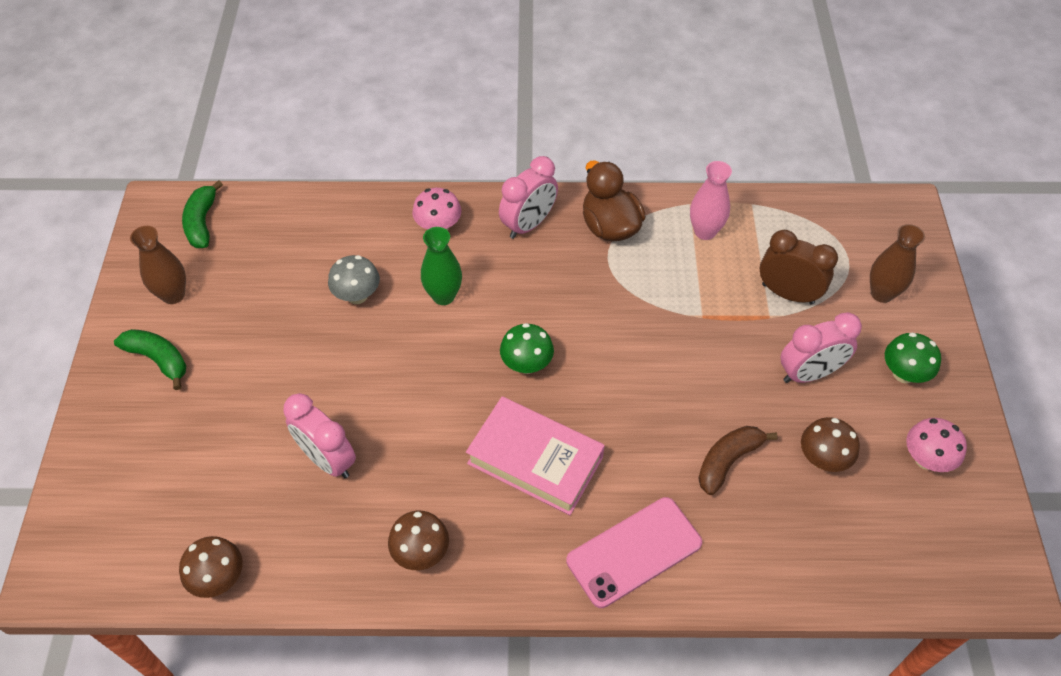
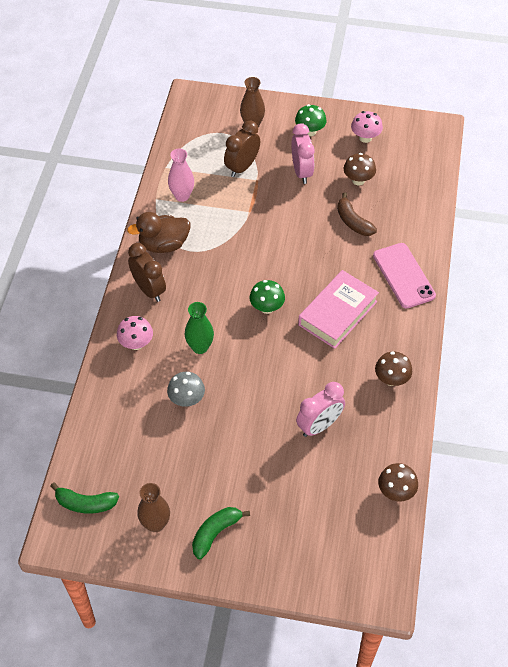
camera: 80 degrees left, 0 degrees up
(528, 225) = (149, 290): pink clock -> brown clock

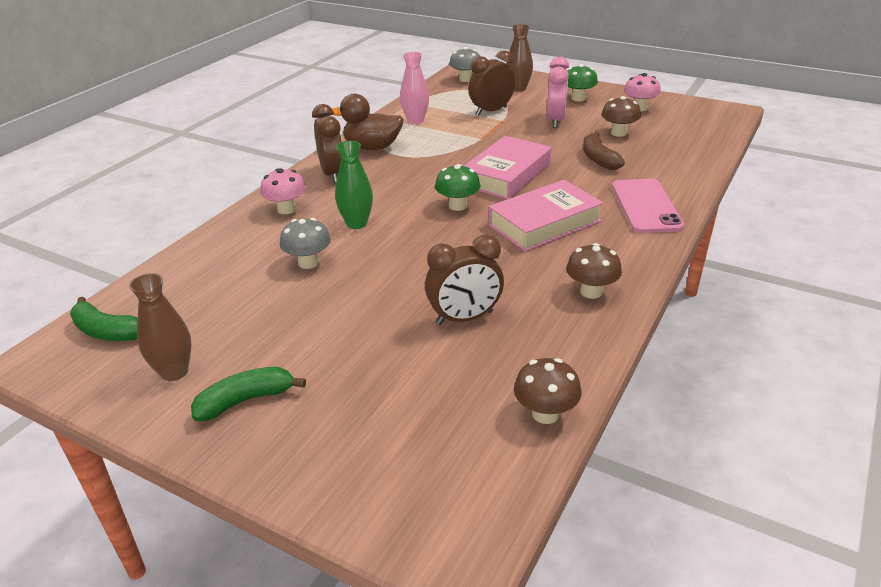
camera: 20 degrees right, 20 degrees down
(198, 117) = (465, 79): none -> grey mushroom
(289, 259) = (506, 175): none -> pink book
(319, 426) = (464, 318): pink clock -> brown clock

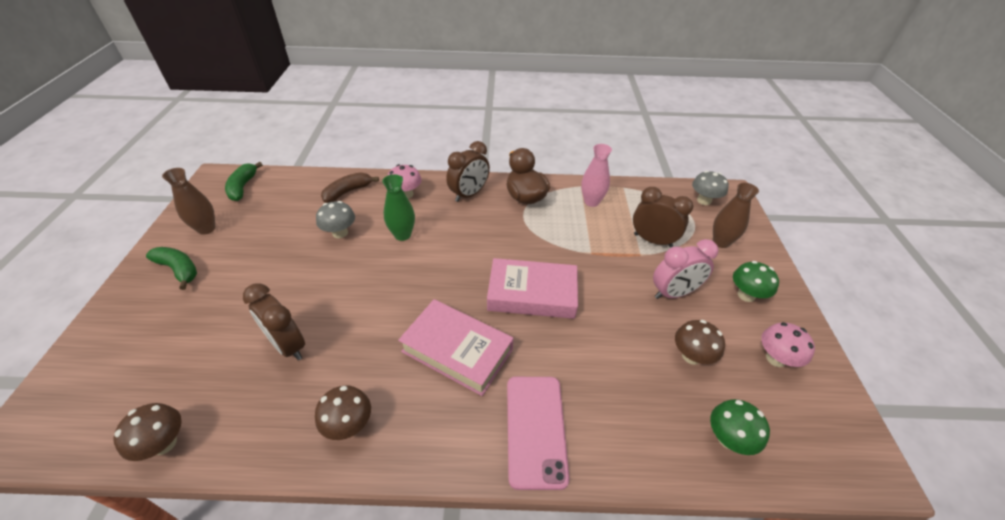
camera: 60 degrees right, 10 degrees up
(457, 206) = (458, 281): green mushroom -> green mushroom (728, 438)
(598, 159) = (614, 356): brown banana -> brown banana (348, 192)
(646, 206) = (535, 429): pink phone -> pink phone turned 60 degrees counterclockwise

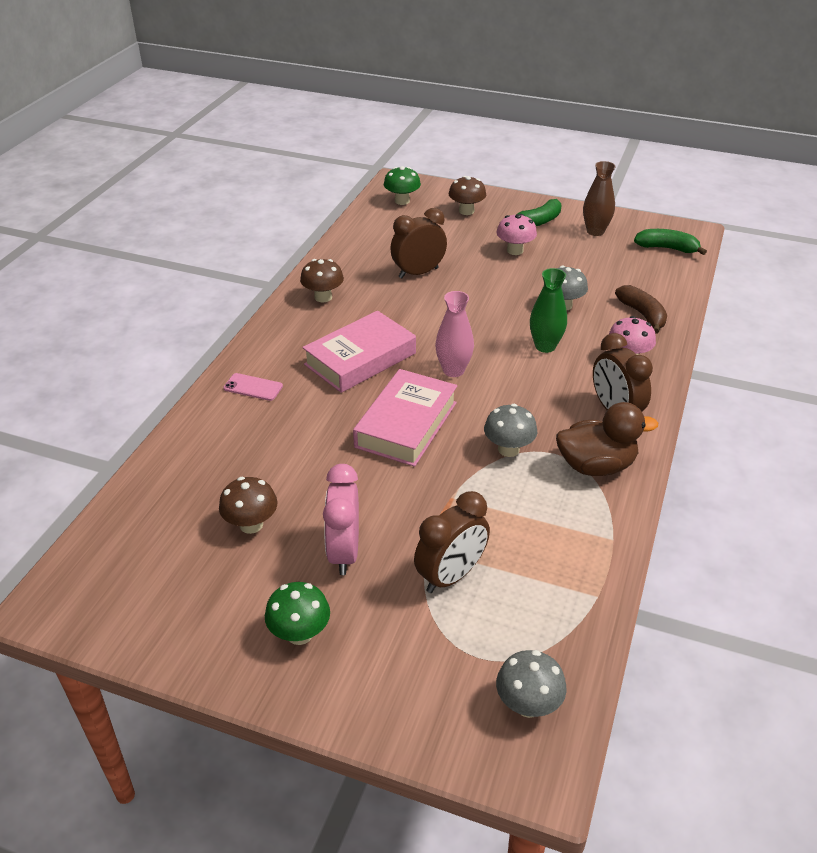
camera: 110 degrees right, 5 degrees down
(164, 443) = (359, 228): brown mushroom -> brown mushroom (466, 211)
(530, 235) = (508, 449): none -> grey mushroom
(535, 429) = (253, 387): pink phone -> pink phone, size x0.52
(591, 202) = (565, 538): pink vase -> pink vase (453, 370)
(721, 242) = (413, 666): brown vase -> none
(728, 438) = (154, 507): green mushroom -> green mushroom (402, 201)
(775, 358) = (198, 603): pink mushroom -> pink mushroom (515, 250)

